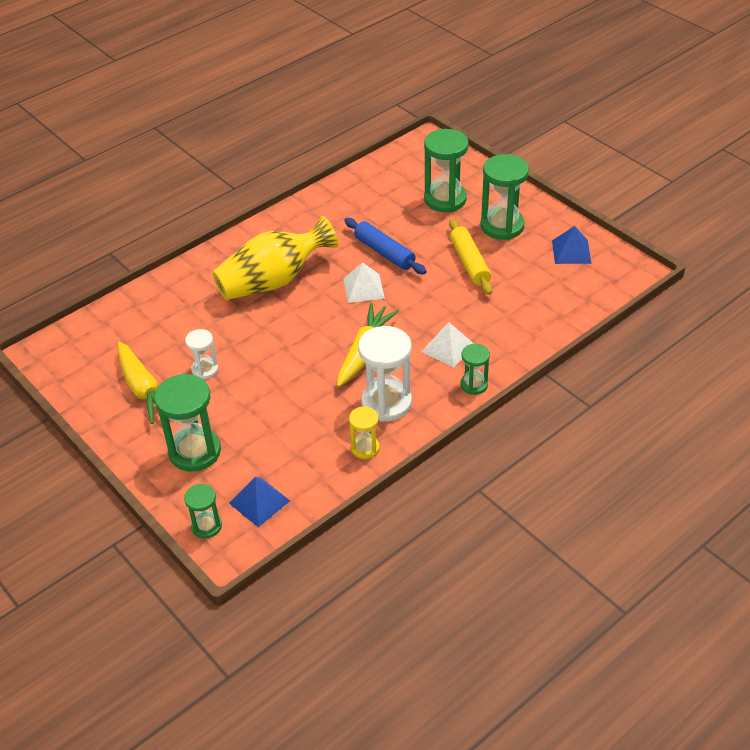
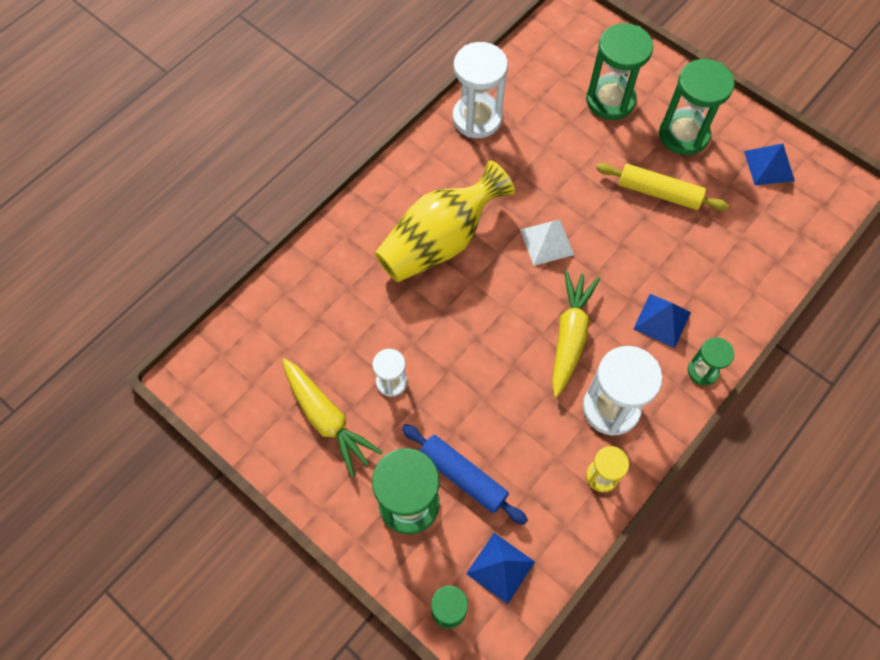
camera: 10 degrees left, 20 degrees up
(328, 204) = (477, 118): none -> white hourglass
(384, 252) = (558, 186): blue rolling pin -> blue rolling pin (463, 476)
(448, 348) = (662, 320): white pyramid -> blue pyramid
(469, 263) = (658, 193): yellow rolling pin -> yellow rolling pin turned 45 degrees counterclockwise

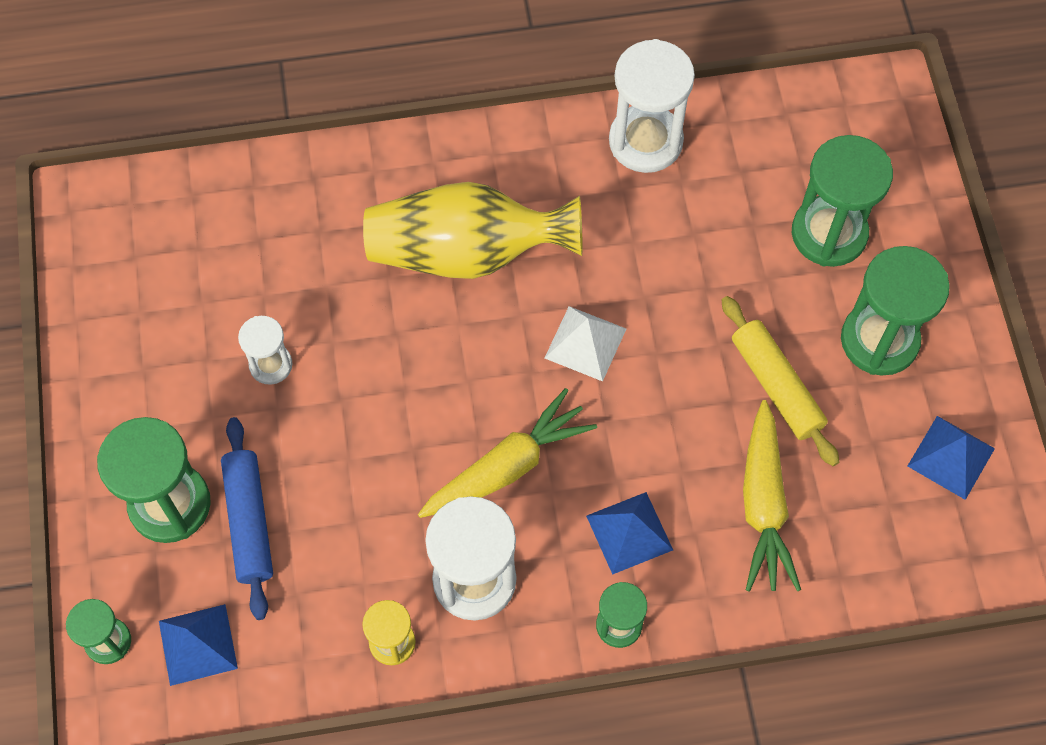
camera: 40 degrees right, 0 degrees up
(327, 419) = (171, 351): yellow carrot -> yellow carrot (763, 505)

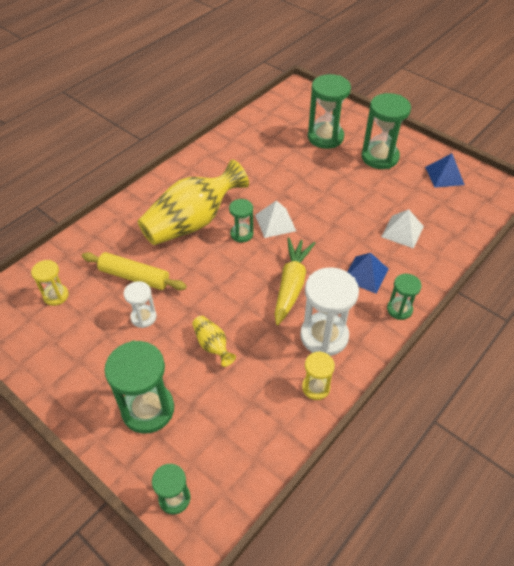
camera: 40 degrees left, 15 degrees down
(190, 245) = (56, 296): none -> yellow hourglass
(198, 644) = (224, 461): blue pyramid -> none
(249, 522) = (196, 388): blue rolling pin -> none
(319, 477) = (212, 345): none -> yellow vase
(518, 326) = (241, 234): none -> green hourglass
(645, 141) = (227, 148): white hourglass -> none
(763, 505) = (402, 231): yellow carrot -> white pyramid
(776, 386) = (361, 192): yellow rolling pin -> yellow rolling pin (134, 277)

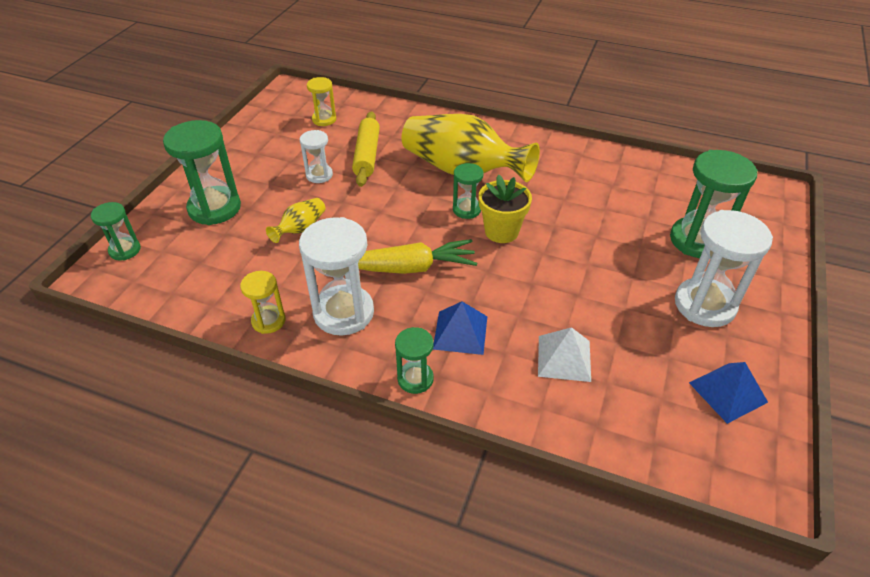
camera: 70 degrees right, 5 degrees down
(275, 223) = (501, 231): white pyramid -> yellow flower pot
(379, 157) = (704, 305): green hourglass -> white hourglass

